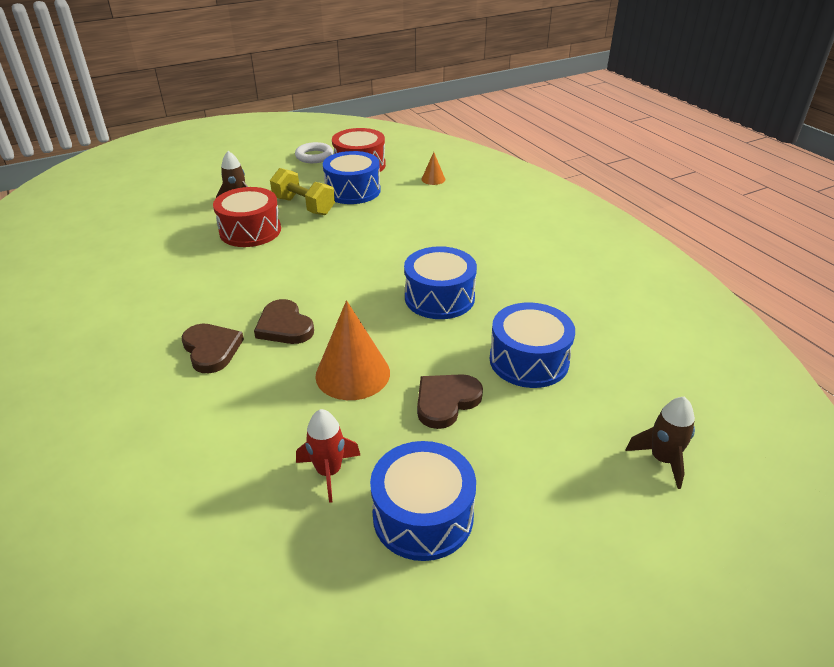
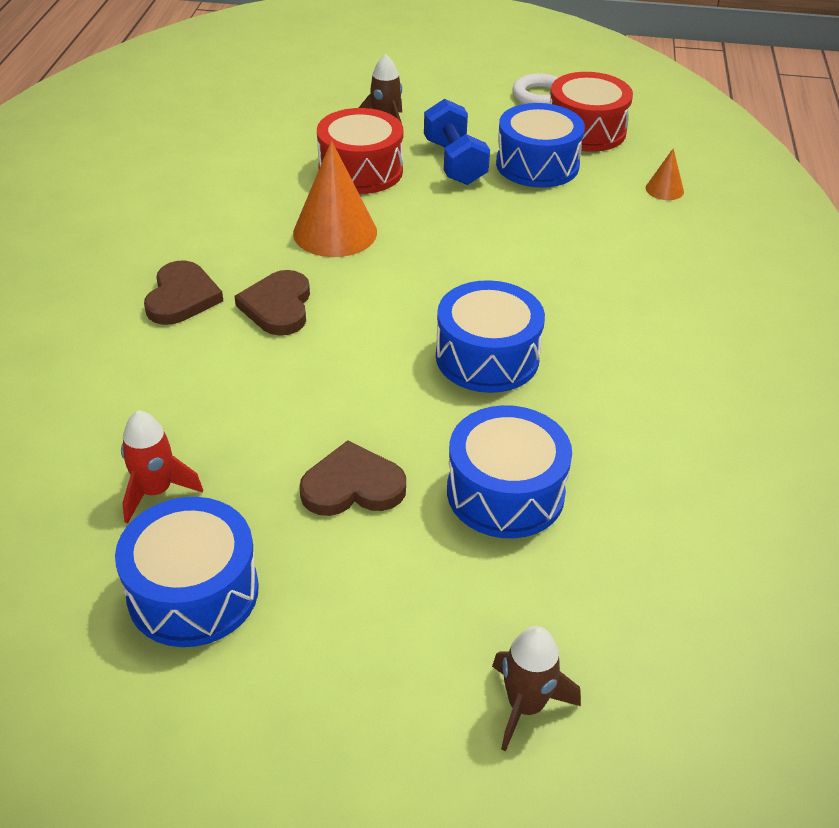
camera: 35 degrees right, 5 degrees up
(304, 206) = (454, 162): yellow dumbbell -> blue dumbbell
(352, 374) = (289, 399): orange cone -> orange cone (335, 232)

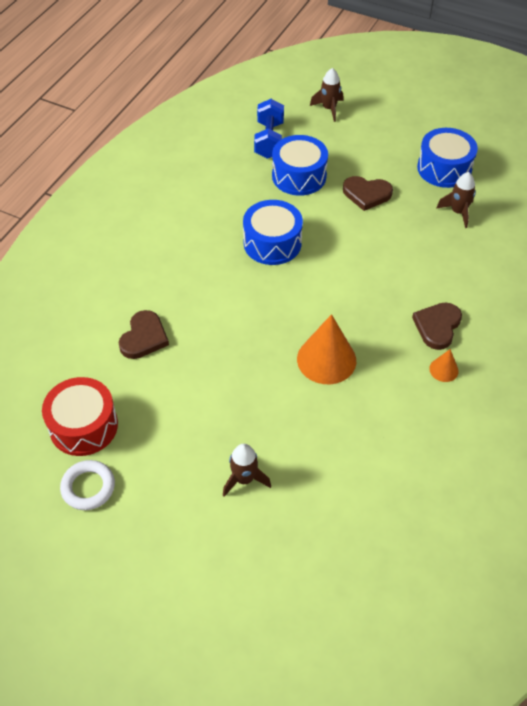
camera: 160 degrees left, 10 degrees up
(156, 491) = (458, 212): red rocket -> brown rocket
(278, 306) = (379, 305): brown heart -> brown heart (144, 337)
(360, 170) = (286, 422): red drum -> none
(454, 162) = (210, 413): blue dumbbell -> blue dumbbell (269, 140)
(537, 165) = (149, 394): blue drum -> none
(664, 189) = (77, 343): orange cone -> orange cone (443, 370)

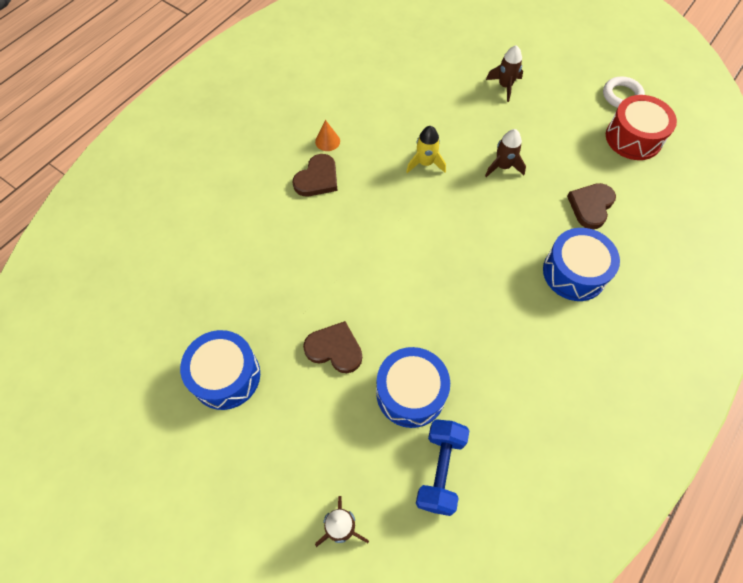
camera: 170 degrees left, 10 degrees up
(272, 243) = (457, 295): blue drum -> blue drum (574, 272)
(326, 359) = (425, 163): orange cone -> yellow rocket
(458, 212) = (240, 305): brown rocket -> brown rocket (503, 166)

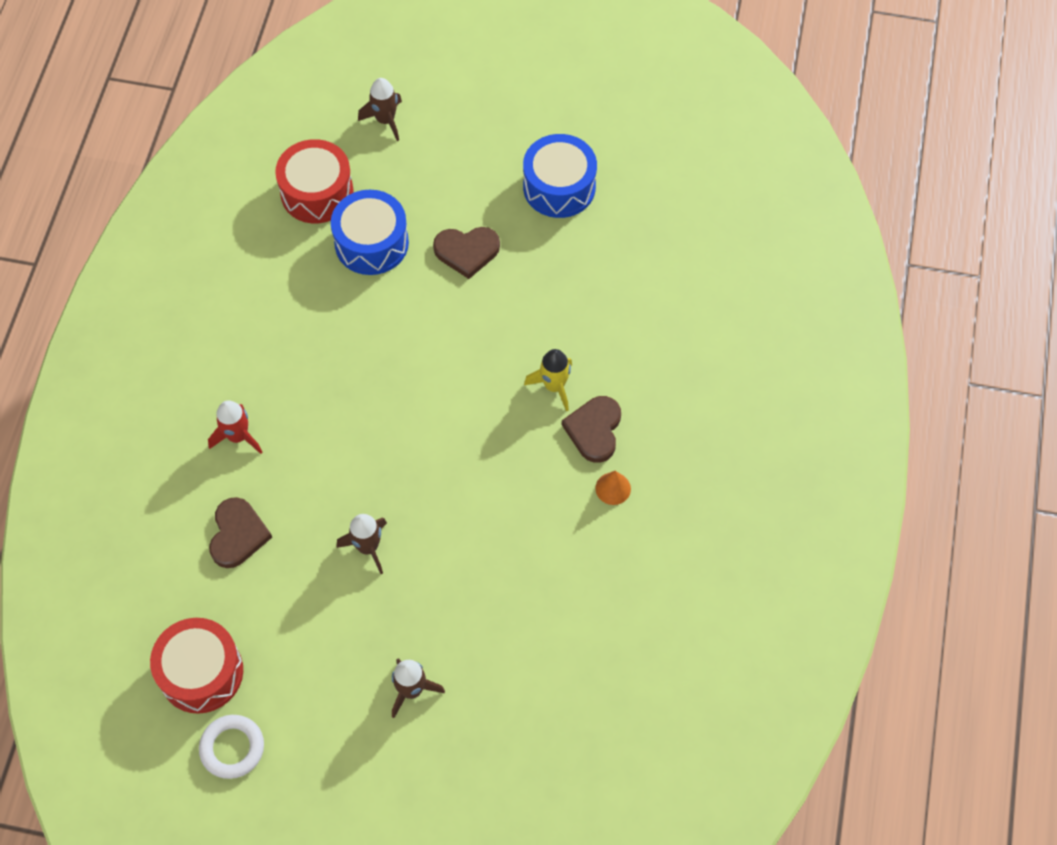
camera: 155 degrees right, 0 degrees up
(425, 163) = (470, 509): yellow rocket -> yellow rocket (554, 386)
(440, 470) = (317, 192): blue dumbbell -> red drum
(574, 272) = (238, 436): blue drum -> red rocket

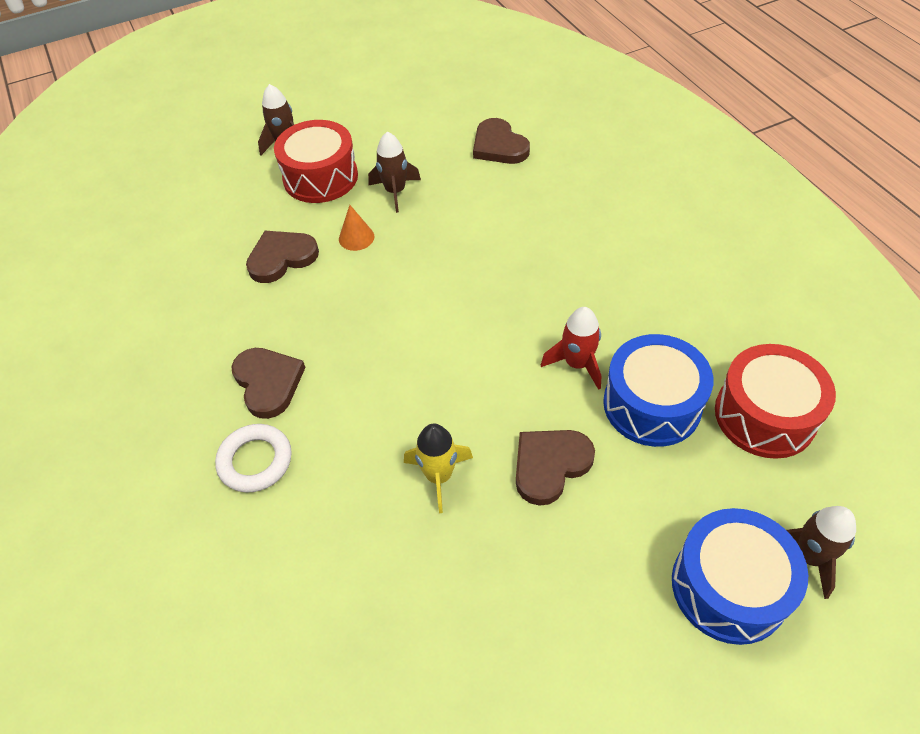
camera: 145 degrees right, 10 degrees down
(201, 672) = (438, 80): red drum -> red drum (320, 177)
(232, 748) = (379, 65): white ring -> white ring (255, 461)
(238, 436) = (572, 193): red rocket -> red rocket (577, 364)
(510, 542) = (281, 258): none -> brown heart
(554, 386) = (339, 395): yellow rocket -> yellow rocket (439, 476)
(559, 187) = (523, 628): blue drum -> blue drum (729, 587)
(613, 488) = (215, 347): orange cone -> orange cone (356, 237)

